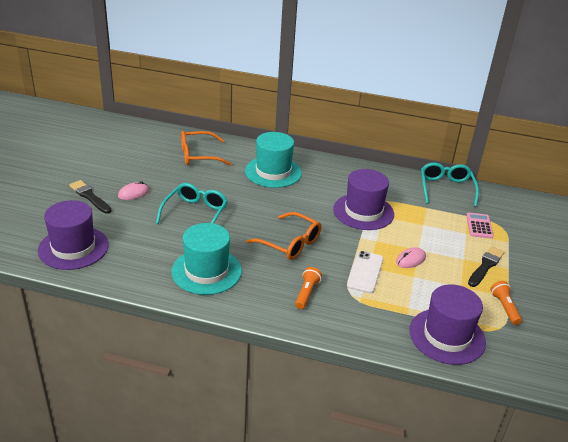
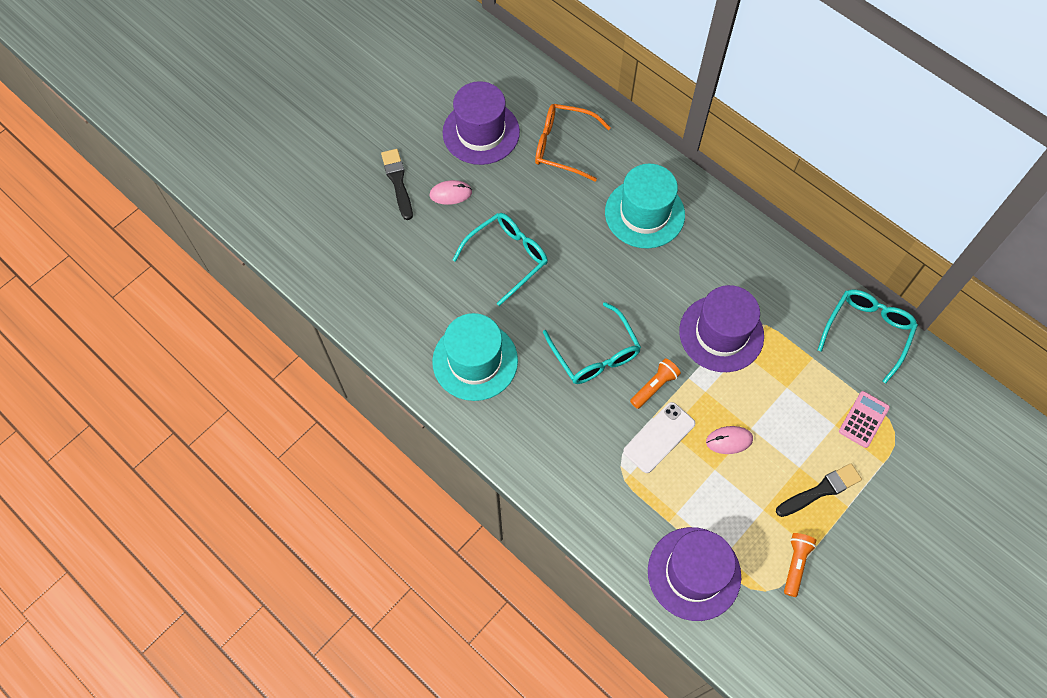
camera: 30 degrees right, 30 degrees up
(73, 248) = (347, 265): purple hat -> purple hat (481, 132)
(290, 243) = (595, 353): orange glasses -> turquoise glasses
(307, 293) = (570, 441): orange flashlight -> orange flashlight (654, 386)

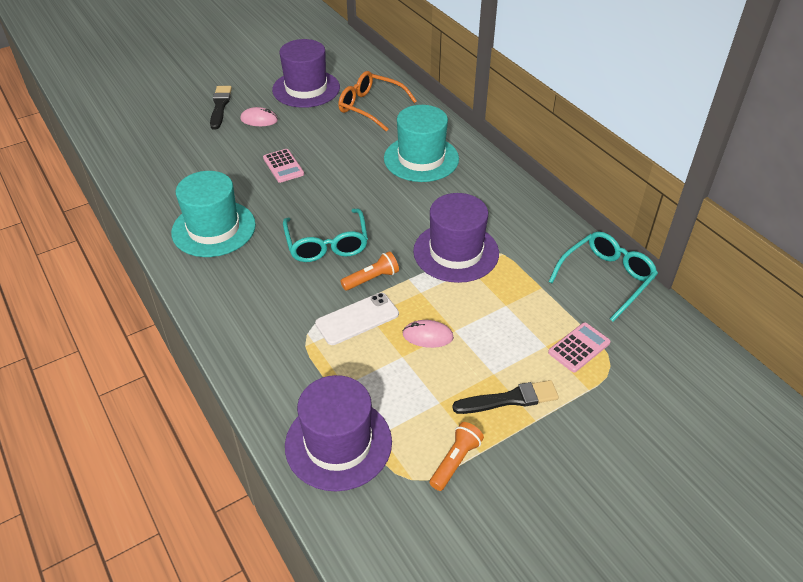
camera: 15 degrees right, 20 degrees down
(507, 258) = (283, 166): turquoise glasses -> pink calculator

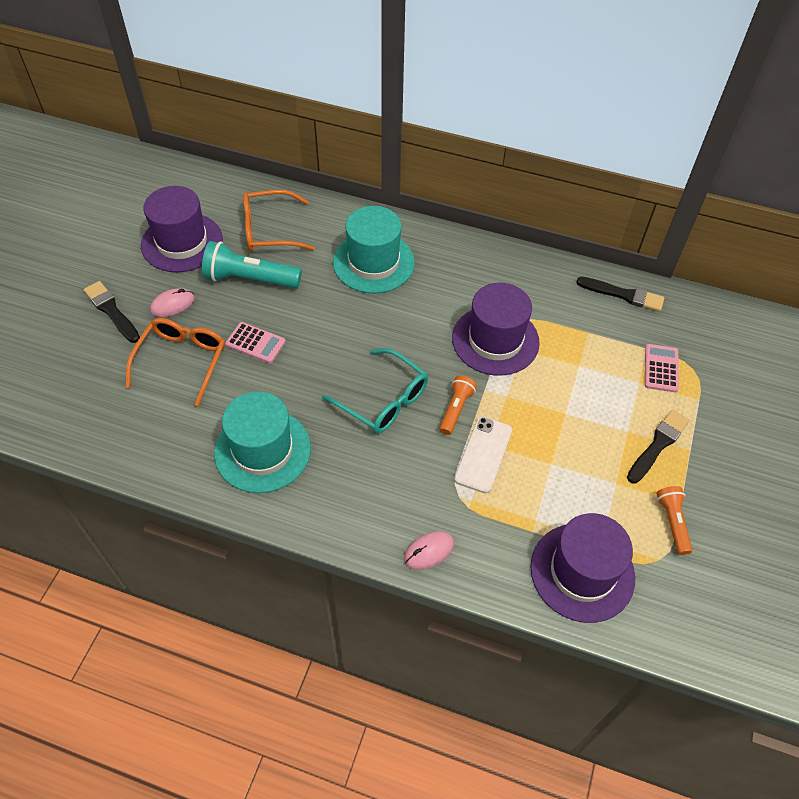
camera: 40 degrees left, 10 degrees up
(227, 153) = (182, 361): none -> orange glasses
(324, 128) = (250, 279): none -> turquoise flashlight
(427, 336) = (551, 432): pink mouse -> pink mouse (428, 551)
(606, 278) = (623, 295): turquoise glasses -> black brush

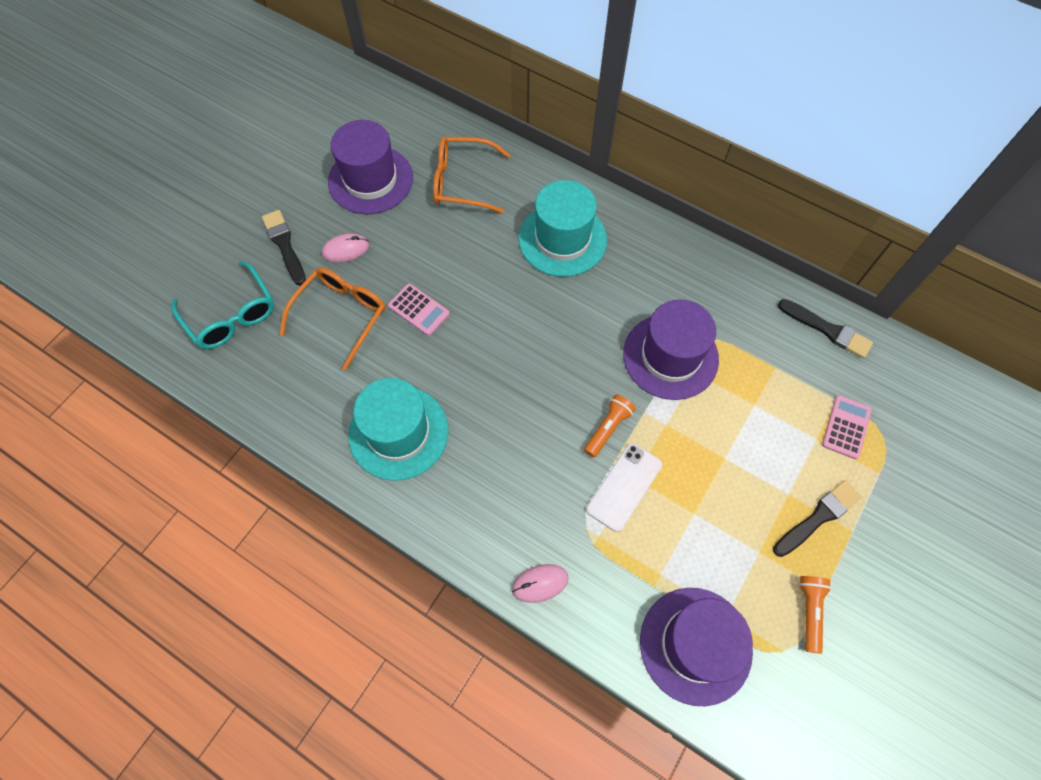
camera: 15 degrees right, 10 degrees up
(250, 279) = (430, 234): turquoise flashlight -> none
(383, 400) = (534, 402): turquoise glasses -> turquoise glasses (231, 315)

